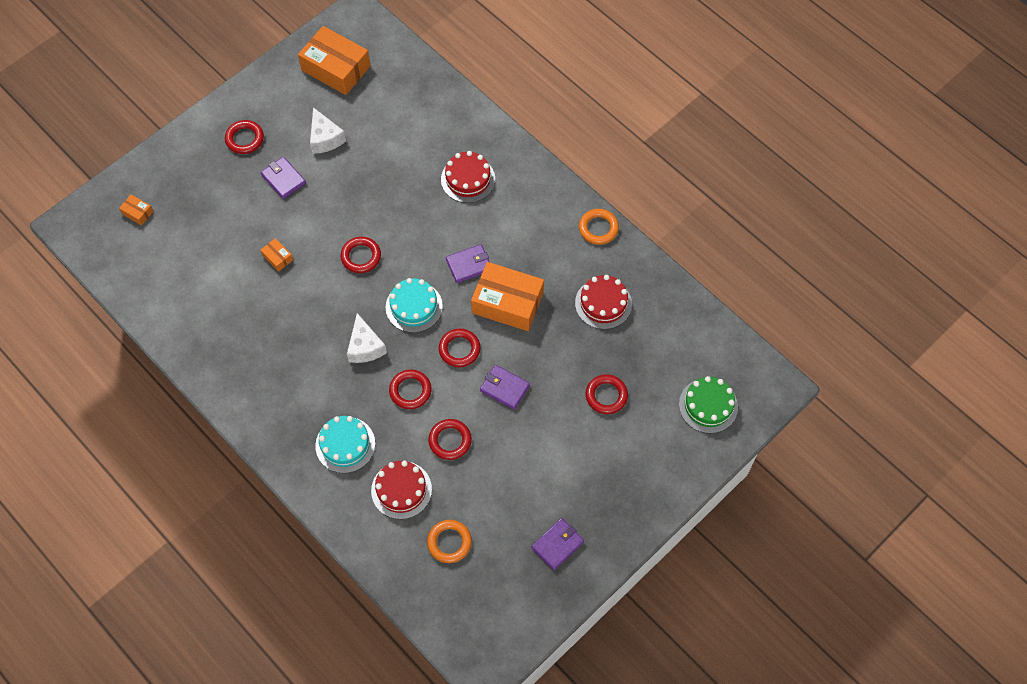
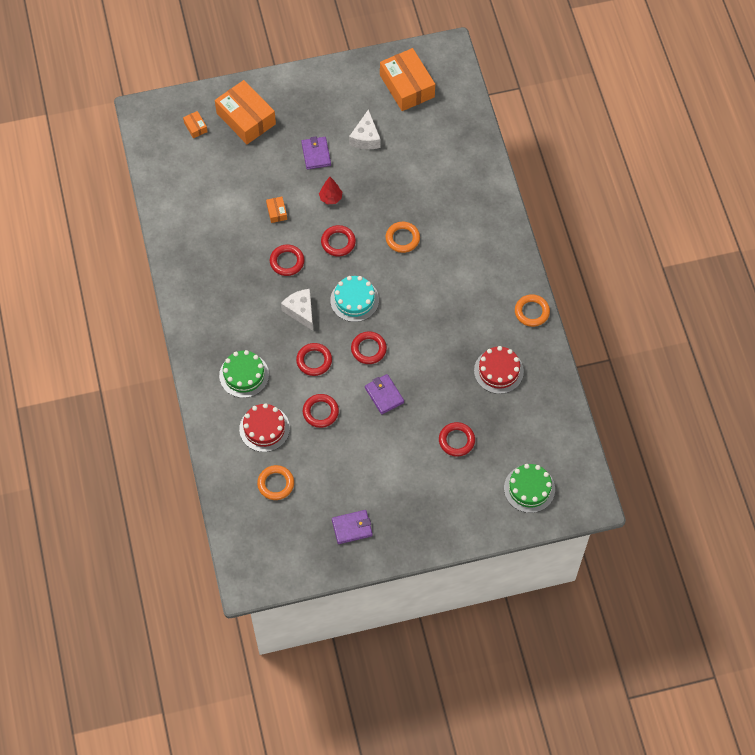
camera: 30 degrees right, 0 degrees up
(245, 139) = (305, 109): red ring -> red ring (287, 262)
(325, 216) = (330, 198): none -> red tree
(345, 444) = (244, 375): turquoise cake -> green cake
(365, 347) = (301, 311): white cheese -> white cheese turned 135 degrees clockwise
(424, 220) = (402, 238): none -> orange ring
(468, 179) = (455, 223): red cake -> none
(469, 265) = (415, 289): purple wallet -> none
(507, 303) = (426, 333): orange box -> orange box (246, 118)

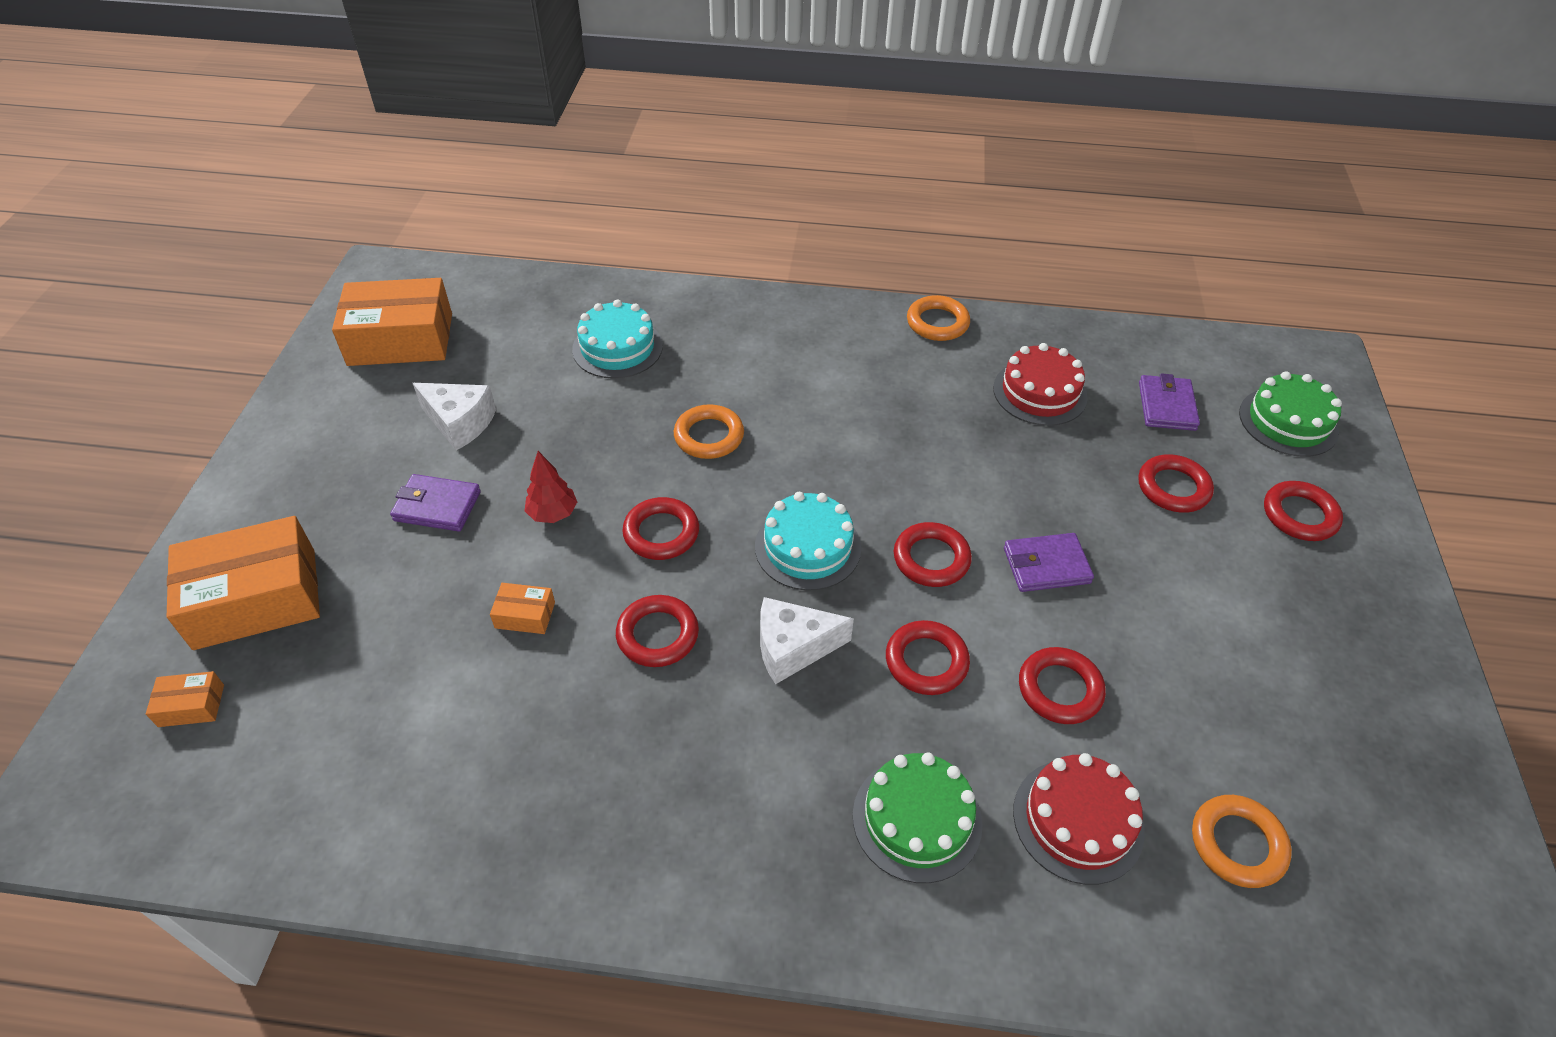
camera: 70 degrees left, 15 degrees down
(352, 528) = (1366, 720): purple wallet -> purple wallet (1166, 406)
(444, 177) = (617, 348): none -> turquoise cake
(462, 497) = (1299, 515): none -> red ring

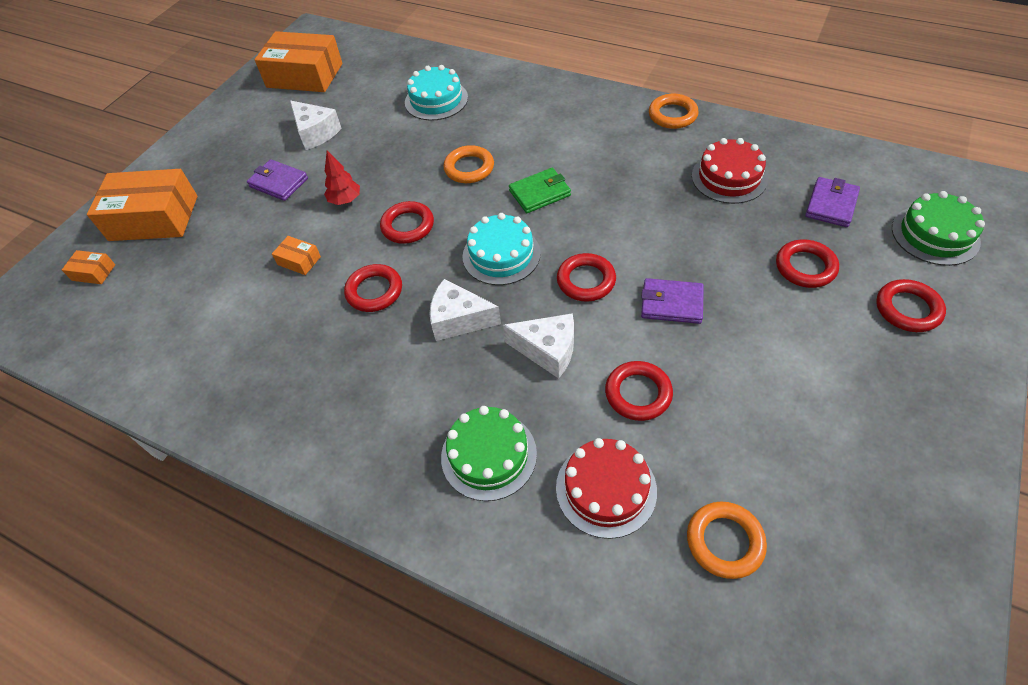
camera: 25 degrees right, 5 degrees up
(819, 454) = (540, 193): none -> green wallet
(926, 661) = (547, 350): red ring -> white cheese

